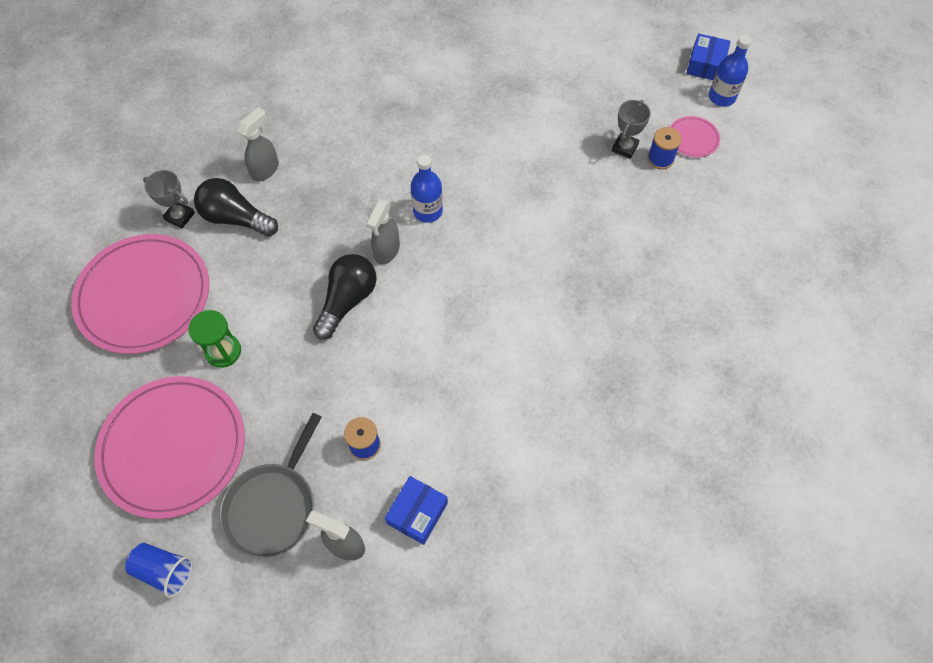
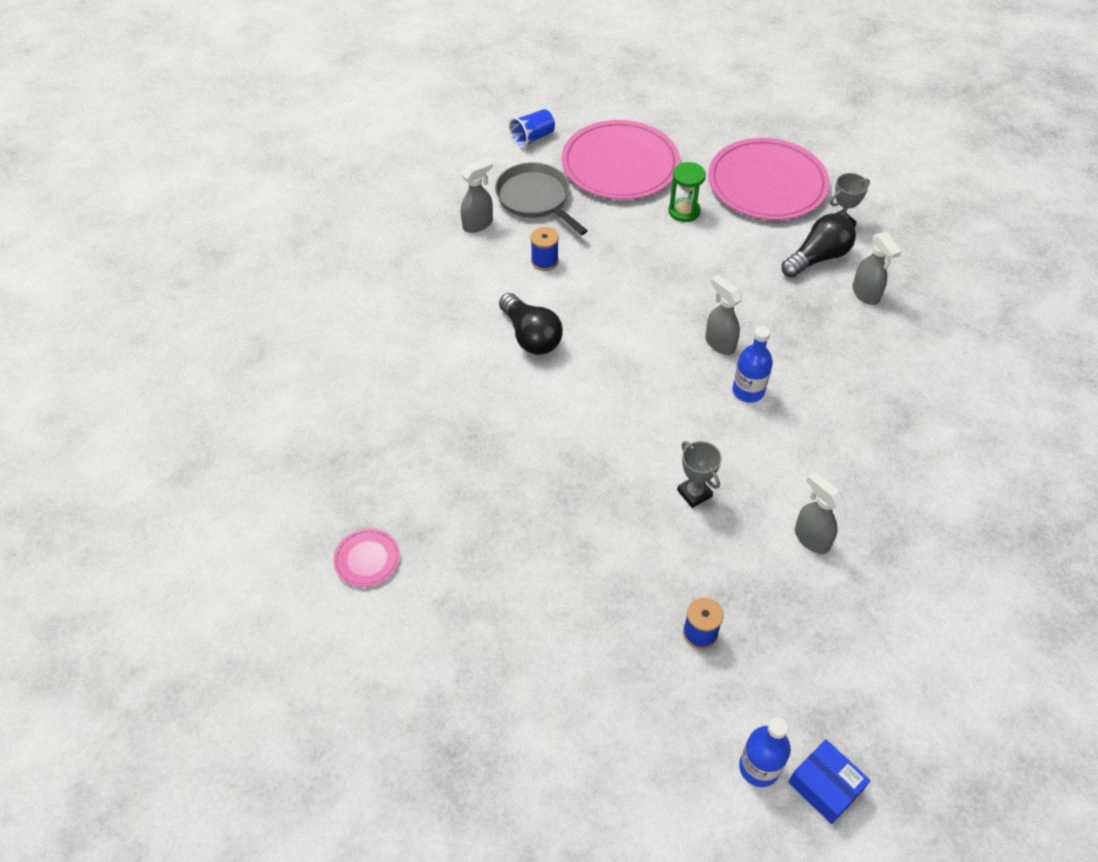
camera: 120 degrees right, 10 degrees down
(347, 301) = (683, 298): black light bulb -> black light bulb (531, 336)
(417, 513) = (469, 269): blue box -> none
(539, 126) = (811, 538): none -> grey spray bottle
(624, 148) = (736, 605): grey trophy -> grey trophy (694, 493)
(693, 138) = (711, 688): pink plate -> pink plate (367, 559)

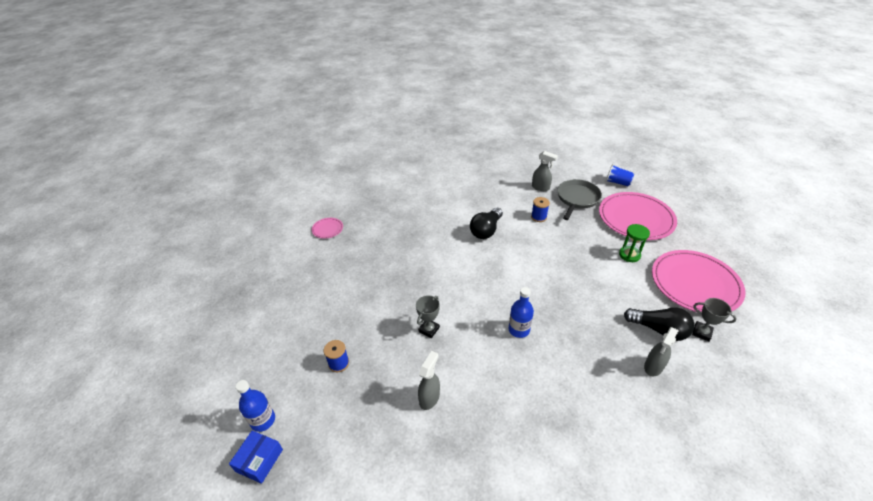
camera: 65 degrees right, 10 degrees down
(719, 343) = (544, 304): grey spray bottle -> none

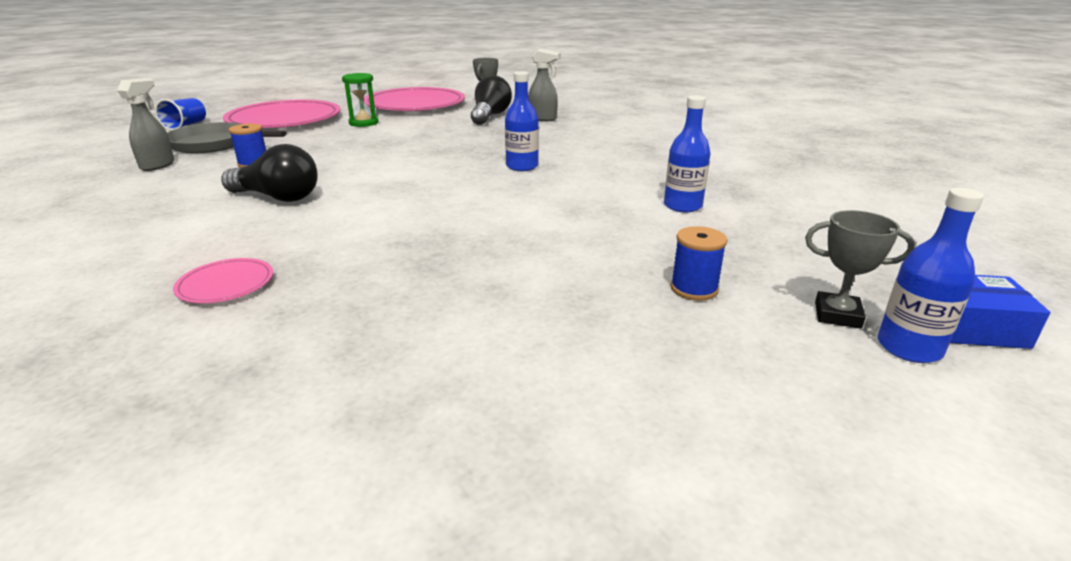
camera: 105 degrees left, 15 degrees down
(327, 229) = (163, 436): pink plate -> pink plate (226, 284)
(429, 329) = (555, 219): grey trophy -> grey trophy (837, 315)
(429, 398) = (682, 206): grey spray bottle -> blue bottle

